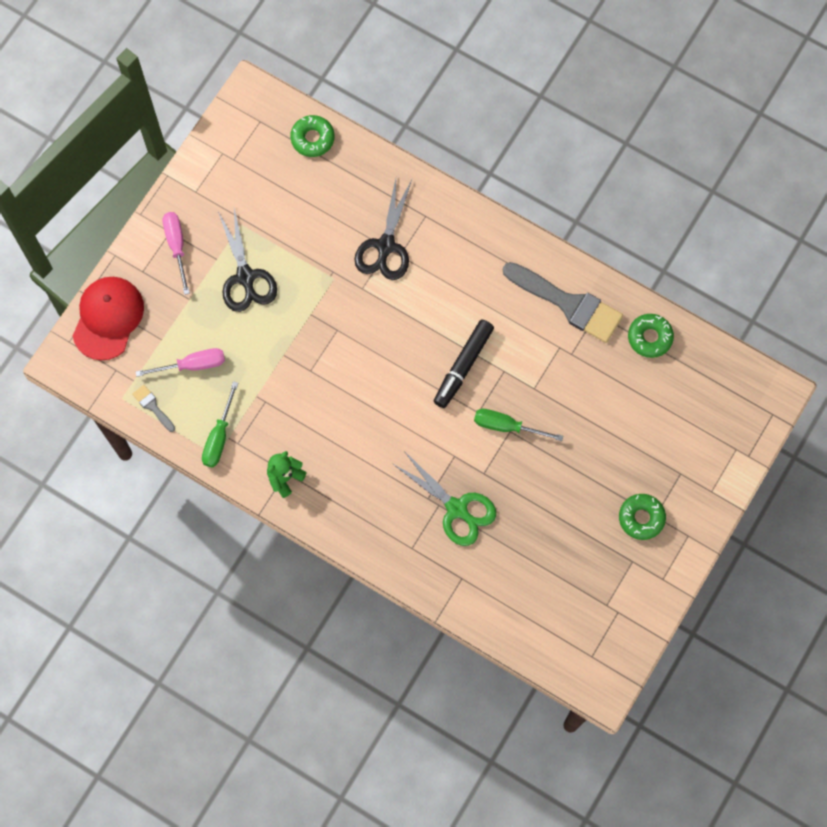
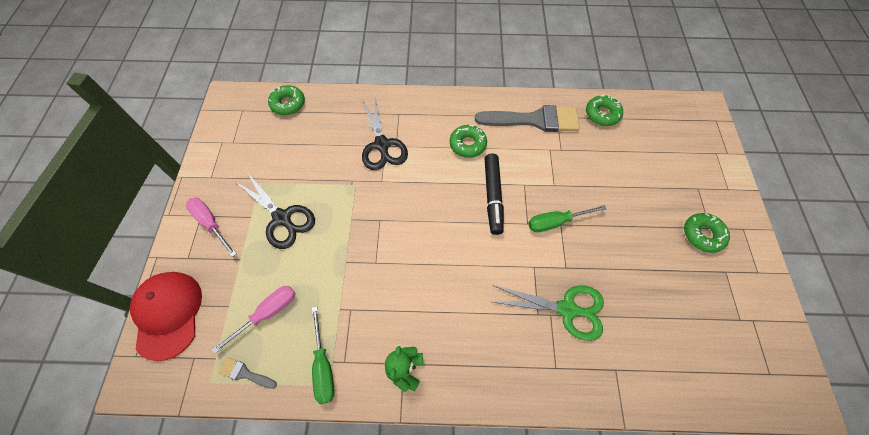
camera: 30 degrees left, 10 degrees down
(476, 294) = (467, 144): none -> green donut

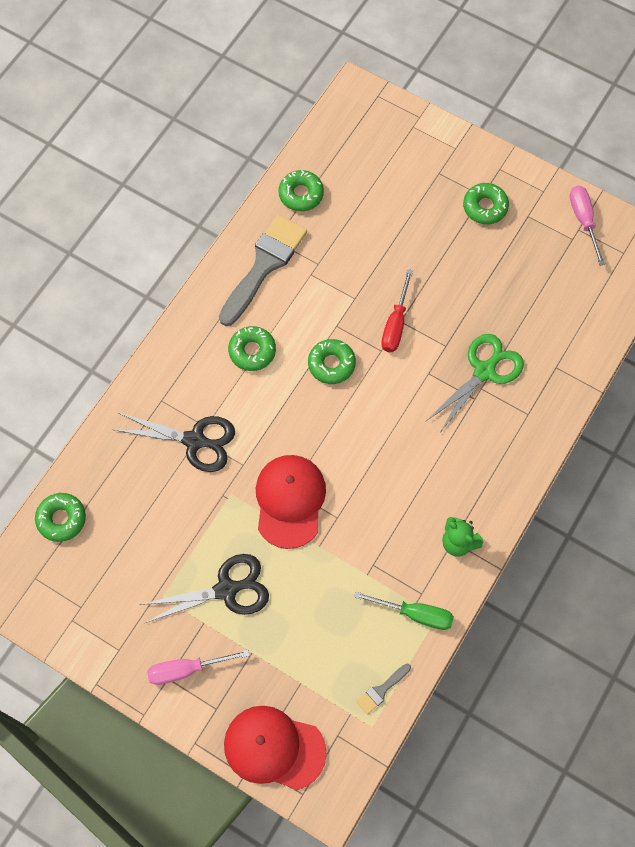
camera: 60 degrees left, 5 degrees up
(267, 313) = (331, 646): pink screwdriver -> pink screwdriver (583, 221)
(370, 224) = (290, 501): none -> red cap
(493, 196) = (331, 364): black marker -> green donut
(556, 222) = (396, 324): green screwdriver -> red screwdriver

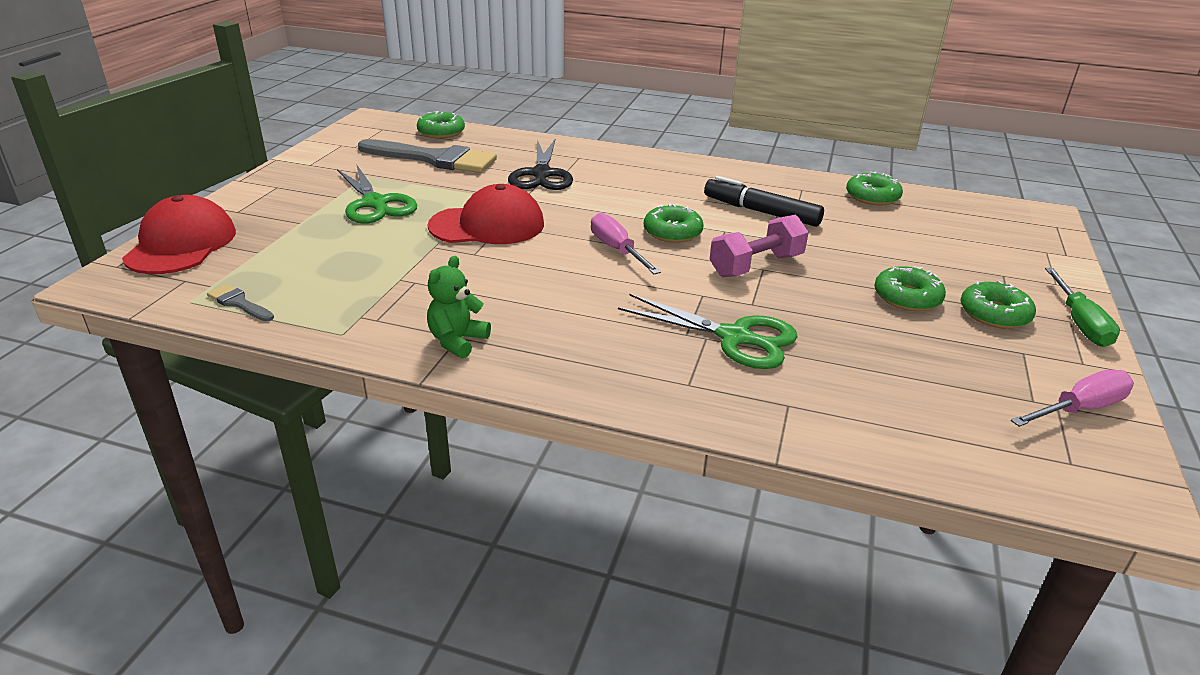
camera: 75 degrees right, 35 degrees down
(186, 669) = (285, 193): pink screwdriver -> pink screwdriver (617, 250)
(226, 590) = (375, 203): black scissors -> green scissors
(252, 351) = (659, 190): green donut -> green donut (907, 297)
(264, 265) = (766, 187): grey brush -> grey brush (434, 159)
(310, 287) = (761, 212): none -> black marker
(396, 324) = (756, 266): red screwdriver -> pink dumbbell
(415, 614) = (346, 317): green screwdriver -> green screwdriver (1079, 323)

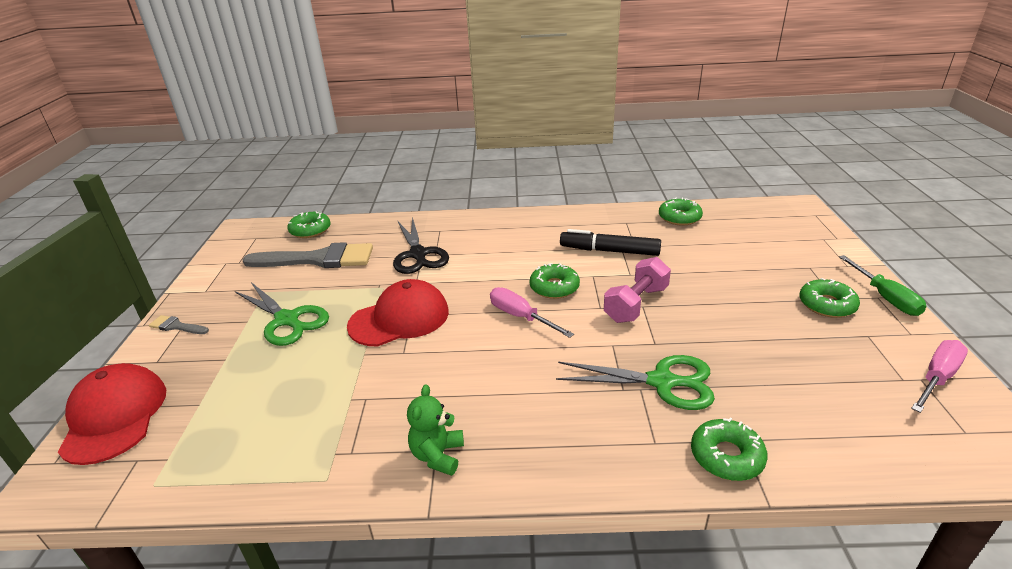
camera: 15 degrees left, 0 degrees up
(239, 303) = (206, 472): grey brush -> grey brush (177, 326)
(907, 297) = (760, 306): green donut -> green donut (726, 456)

